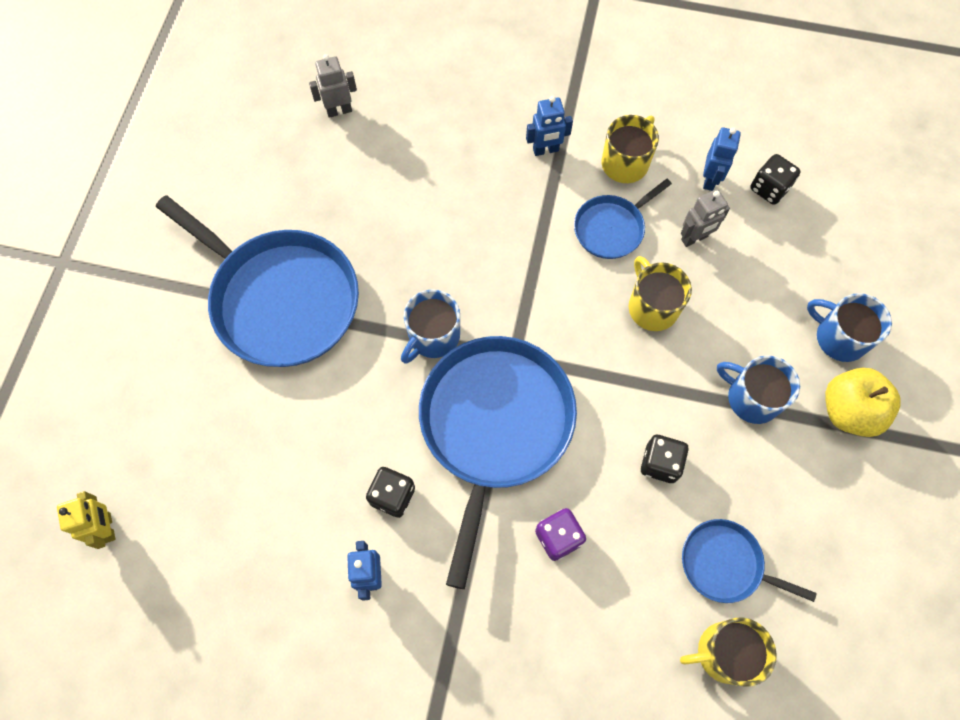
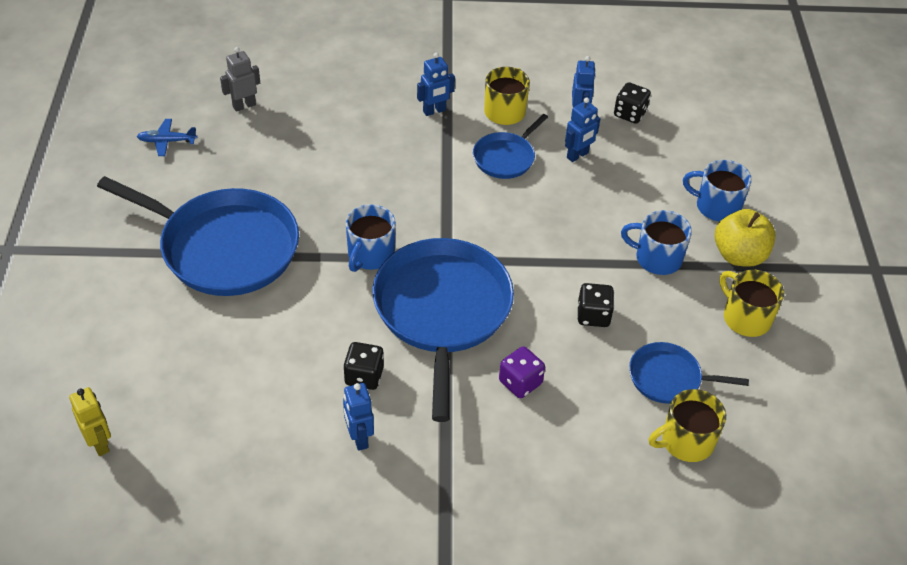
camera: 15 degrees left, 20 degrees down
(248, 147) = (167, 141): none -> blue plane
(652, 307) = (555, 207): yellow mug -> yellow mug (745, 318)
(694, 238) = (577, 155): grey robot -> blue robot

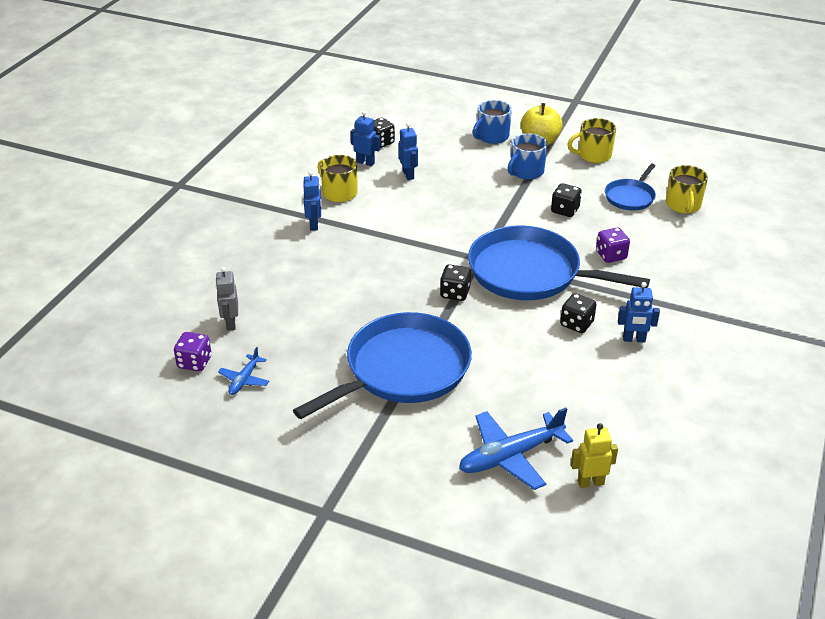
camera: 65 degrees left, 10 degrees down
(120, 366) = (510, 456): none -> blue plane
(179, 102) = (194, 362): none -> purple dice
(370, 255) = (455, 293): blue mug -> black dice
(506, 157) = (390, 205): blue pan -> none

